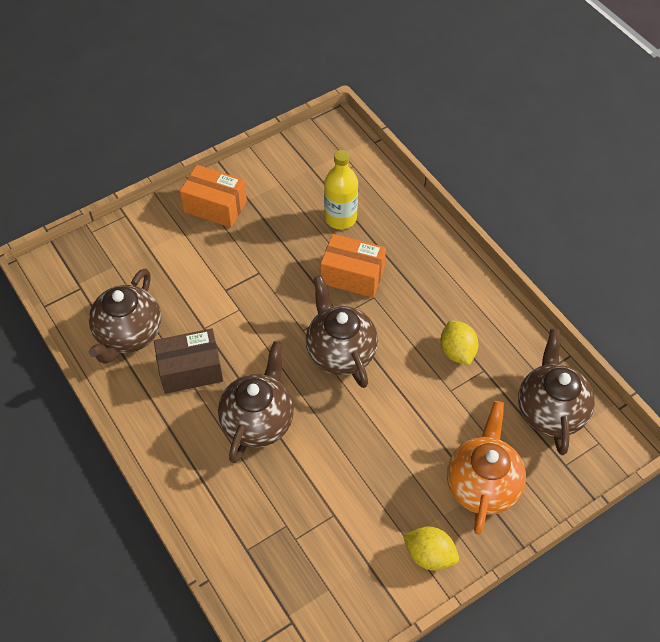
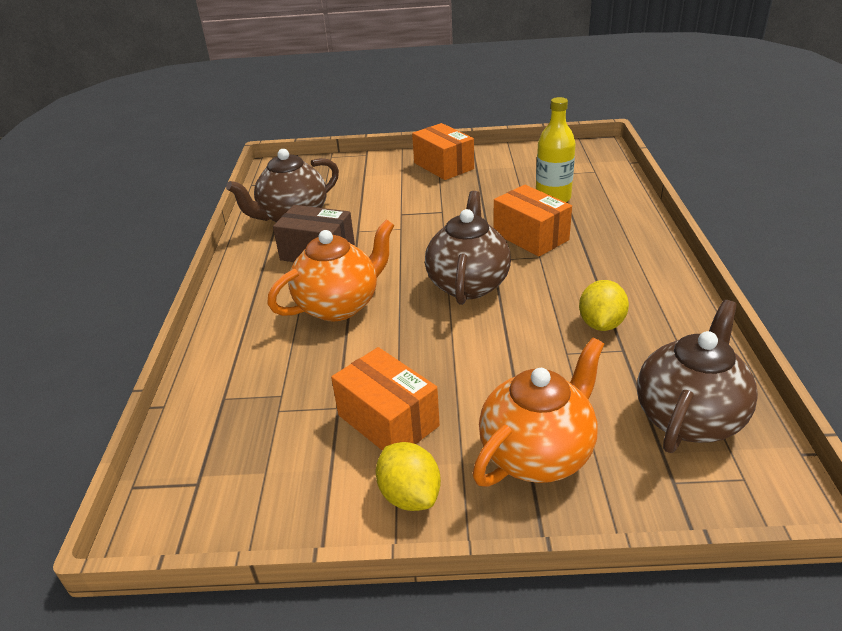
camera: 35 degrees right, 20 degrees down
(258, 421) = (339, 305): brown teapot -> orange teapot
(375, 507) = (388, 420): none -> orange box

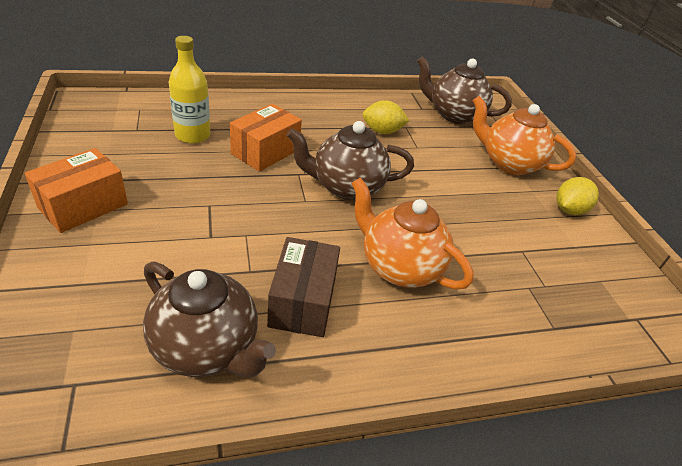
camera: 110 degrees left, 5 degrees up
(388, 420) = (519, 223): orange box -> none

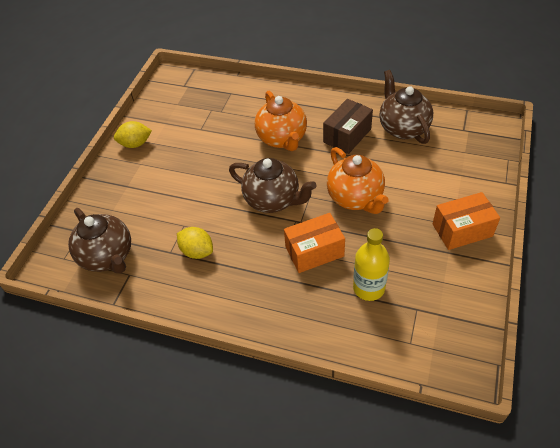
camera: 140 degrees left, 10 degrees up
(509, 163) = (127, 190): orange teapot -> orange teapot (355, 198)

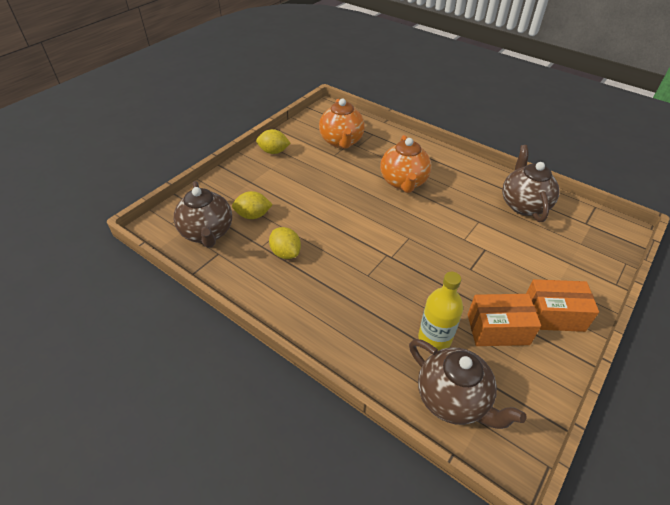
camera: 15 degrees right, 5 degrees down
(146, 222) = (253, 215): none -> yellow lemon
(273, 200) = (373, 231): brown teapot -> brown teapot (453, 399)
(314, 251) = (394, 287): orange box -> orange box (498, 329)
(347, 135) = (466, 196): brown box -> none
(355, 198) = (453, 252): orange teapot -> orange teapot (341, 141)

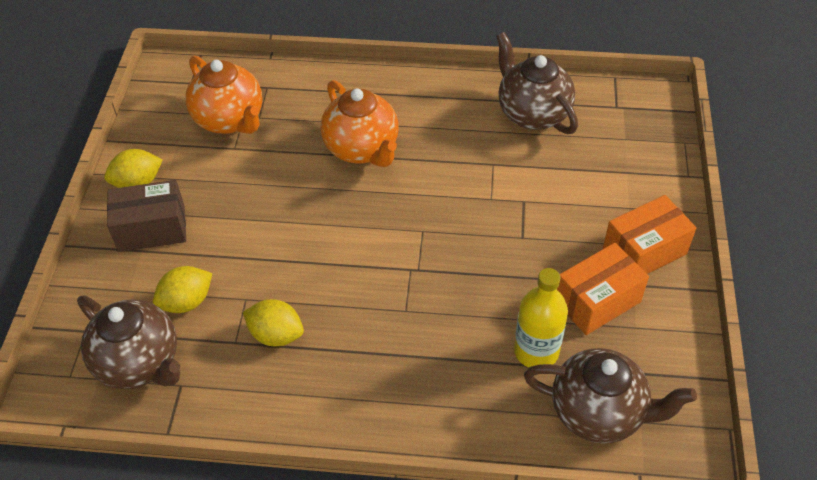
camera: 30 degrees left, 5 degrees up
(264, 174) = (152, 229): none -> brown box

